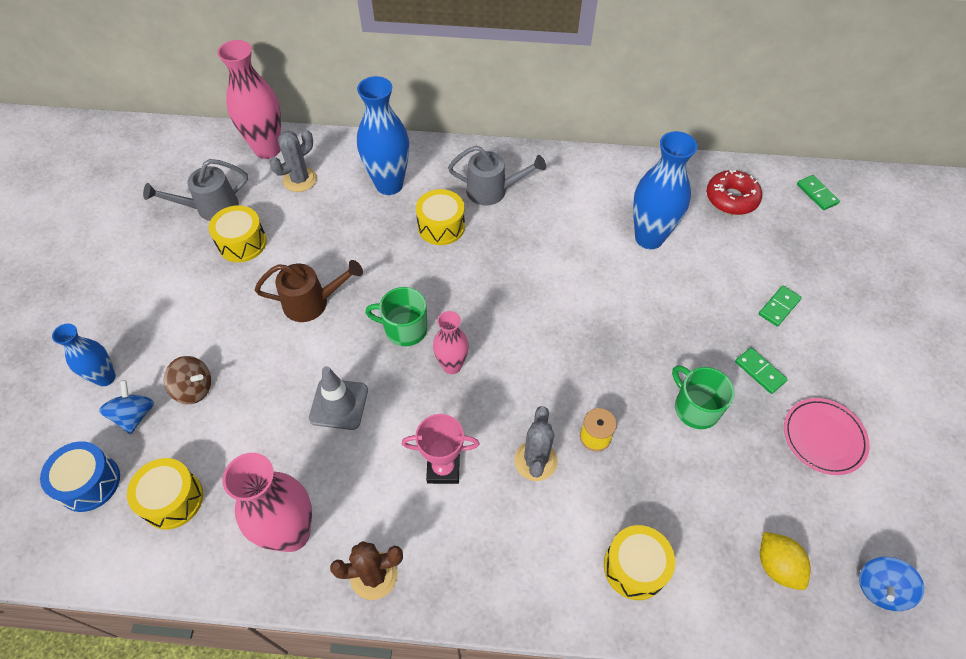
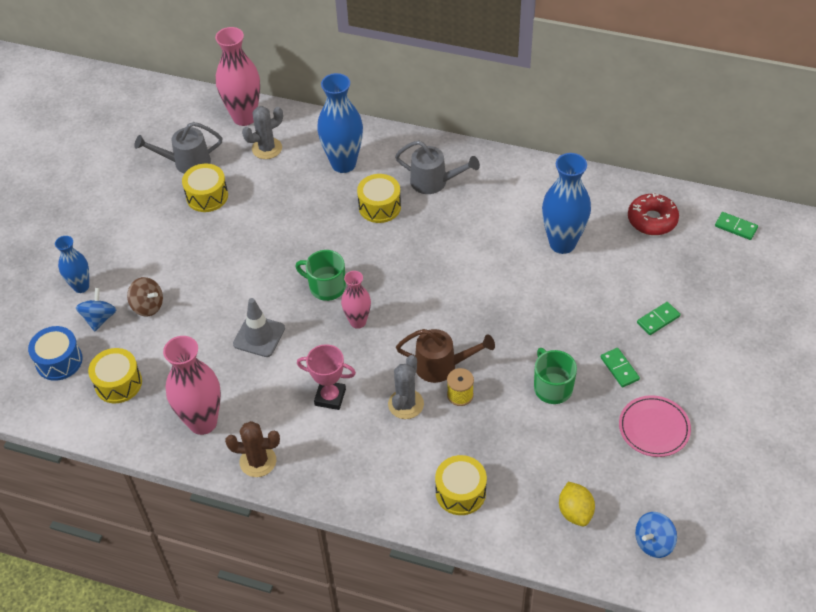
camera: 15 degrees right, 5 degrees down
(313, 302) = (255, 254): brown watering can -> brown watering can (442, 366)
(816, 194) = (735, 227): green domino -> green domino turned 45 degrees counterclockwise

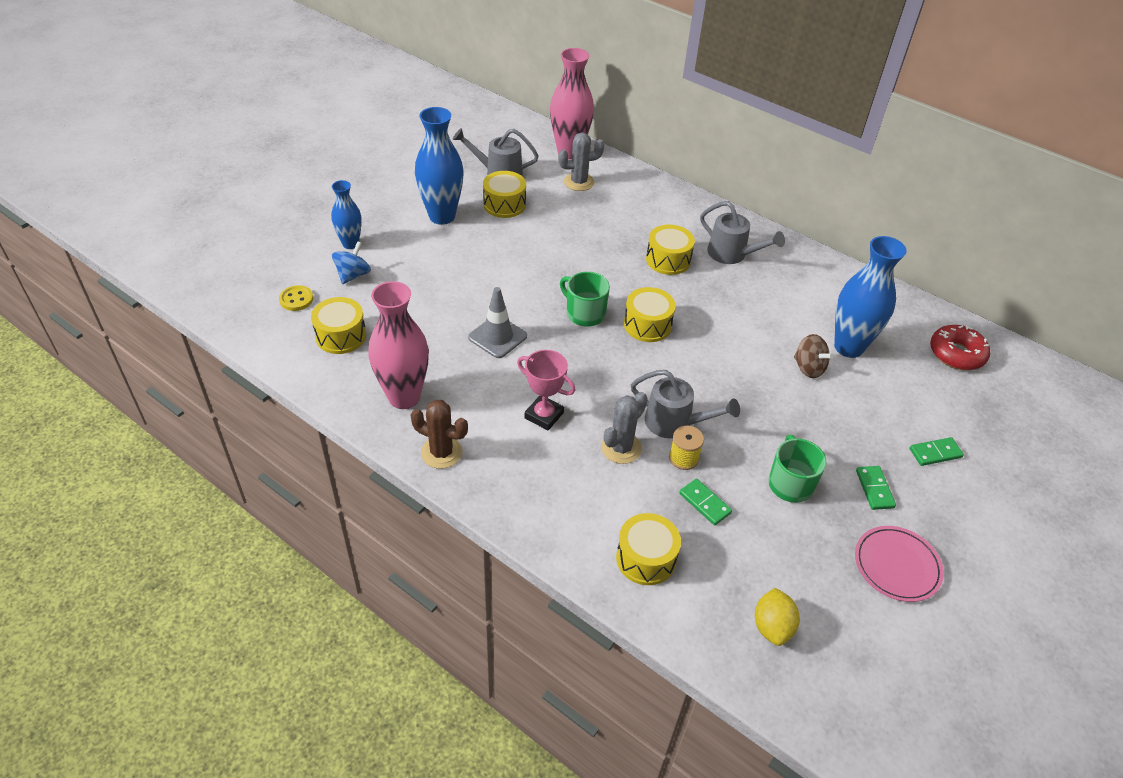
camera: 15 degrees right, 5 degrees down
(59, 361) = (296, 299): blue drum -> yellow button
(148, 306) = (403, 278): brown spinning top -> brown spinning top (808, 368)
(343, 164) = (647, 214): blue vase -> blue vase (442, 216)
(358, 322) = (603, 354): pink vase -> none
(385, 279) = (647, 325): none -> yellow drum
(442, 366) = (675, 423): brown watering can -> grey watering can
(653, 542) = (858, 697): blue spinning top -> none
(735, 227) = (1052, 388): green domino -> green domino (704, 503)

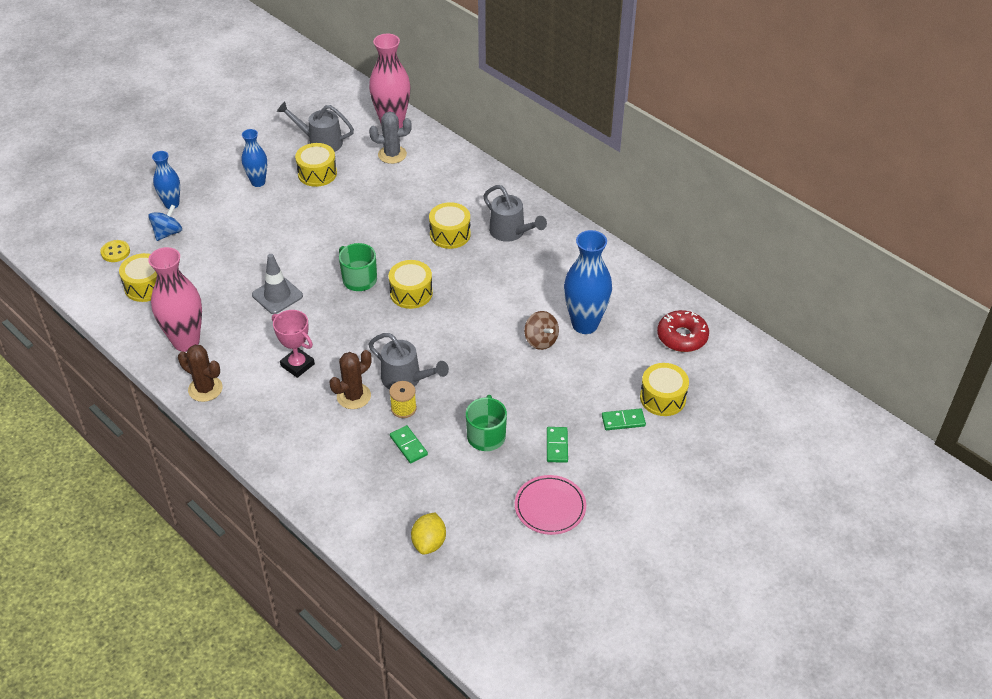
camera: 10 degrees right, 0 degrees up
(442, 216) = (258, 182): blue vase -> blue vase, size x0.59
(621, 448) = (353, 396): grey cactus -> brown cactus
(646, 558) = (345, 484): yellow drum -> yellow drum (662, 398)

